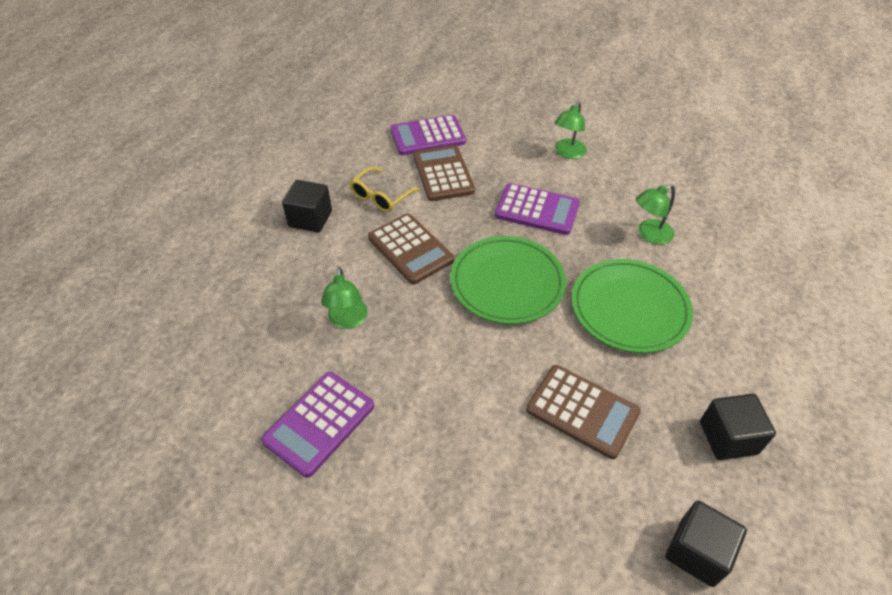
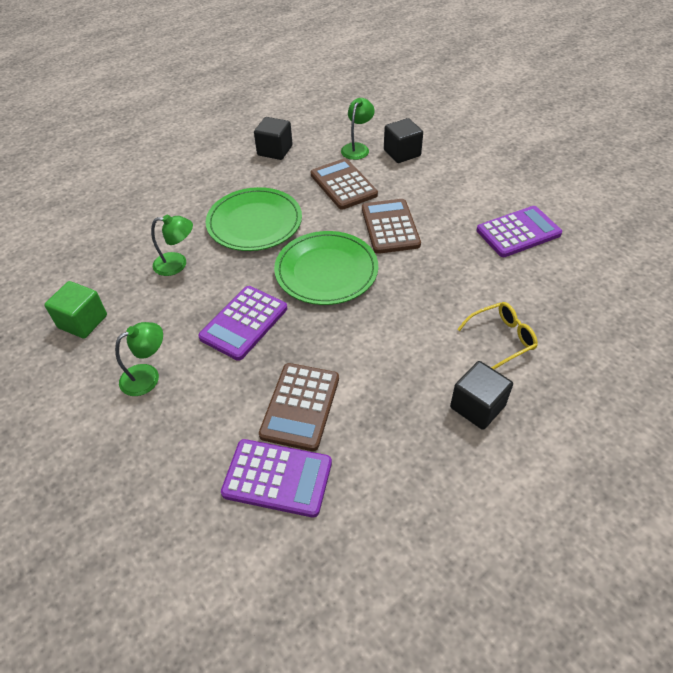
camera: 150 degrees left, 0 degrees up
(347, 320) = (474, 289): green lamp -> green lamp (357, 148)
(381, 197) = (387, 404): yellow glasses -> yellow glasses (502, 338)
(410, 249) = (389, 330): brown calculator -> brown calculator (390, 227)
(537, 210) = (244, 323): purple calculator -> purple calculator turned 105 degrees counterclockwise
(659, 166) = (83, 321): none -> green cube
(697, 552) = (339, 125): black cube -> black cube (402, 153)

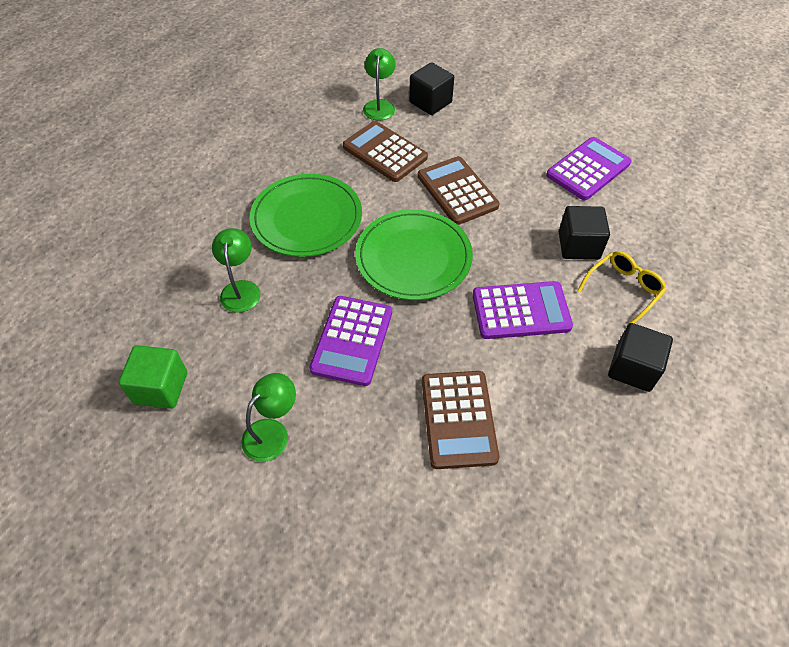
camera: 20 degrees left, 5 degrees up
(177, 264) = (241, 289): green lamp -> green lamp turned 75 degrees counterclockwise
(275, 150) = (288, 126): black cube -> black cube (578, 246)
(277, 478) = (472, 506): purple calculator -> purple calculator (521, 311)

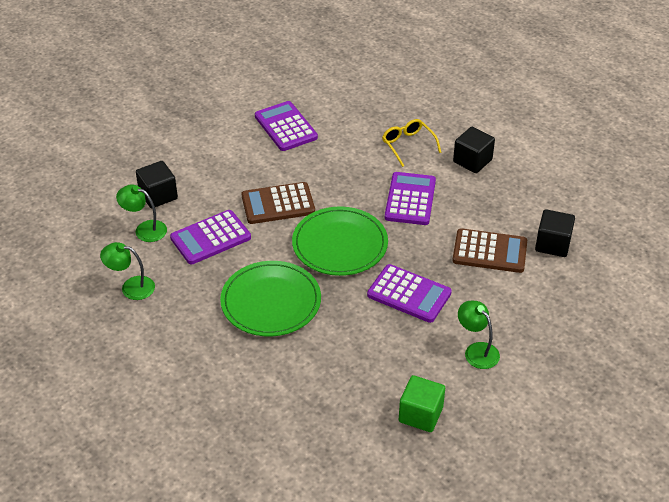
camera: 75 degrees left, 10 degrees down
(241, 289) = (335, 355): green lamp -> green lamp (131, 287)
(385, 152) = (210, 238): brown calculator -> purple calculator
(578, 246) = (361, 154): black cube -> black cube (552, 244)

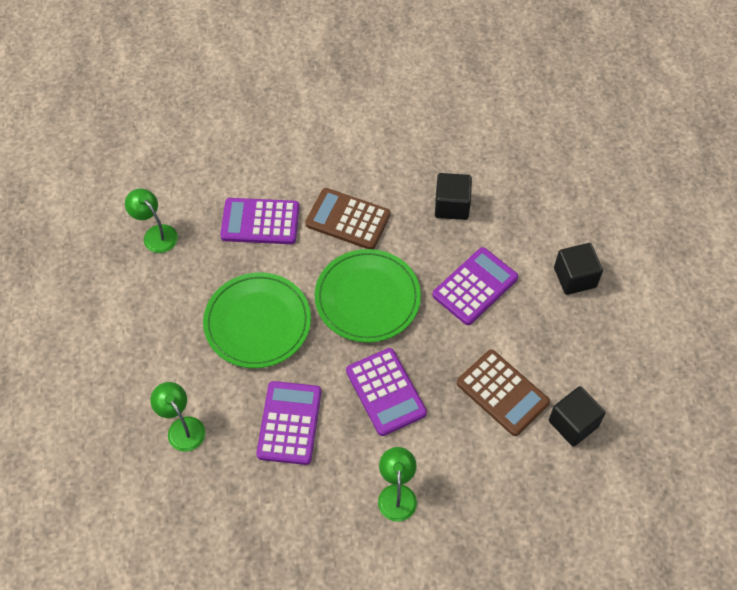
camera: 35 degrees right, 15 degrees up
(144, 229) = (212, 179): green lamp -> green lamp (182, 427)
(158, 195) = (251, 149): black cube -> black cube (451, 206)
(285, 127) = (424, 135): purple calculator -> purple calculator (289, 423)
(408, 145) = (525, 222): yellow glasses -> none
(420, 414) = (290, 526): green cube -> none

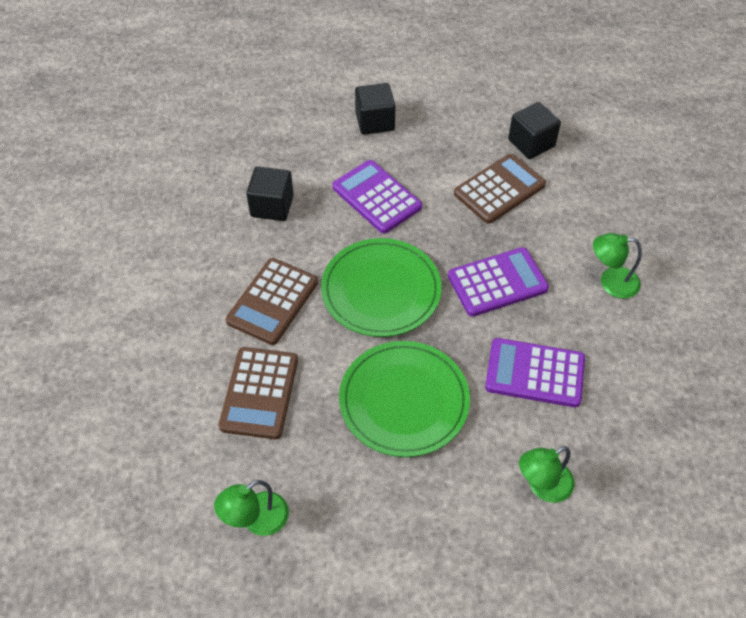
camera: 85 degrees left, 5 degrees down
(260, 222) = (259, 393): purple calculator -> brown calculator

